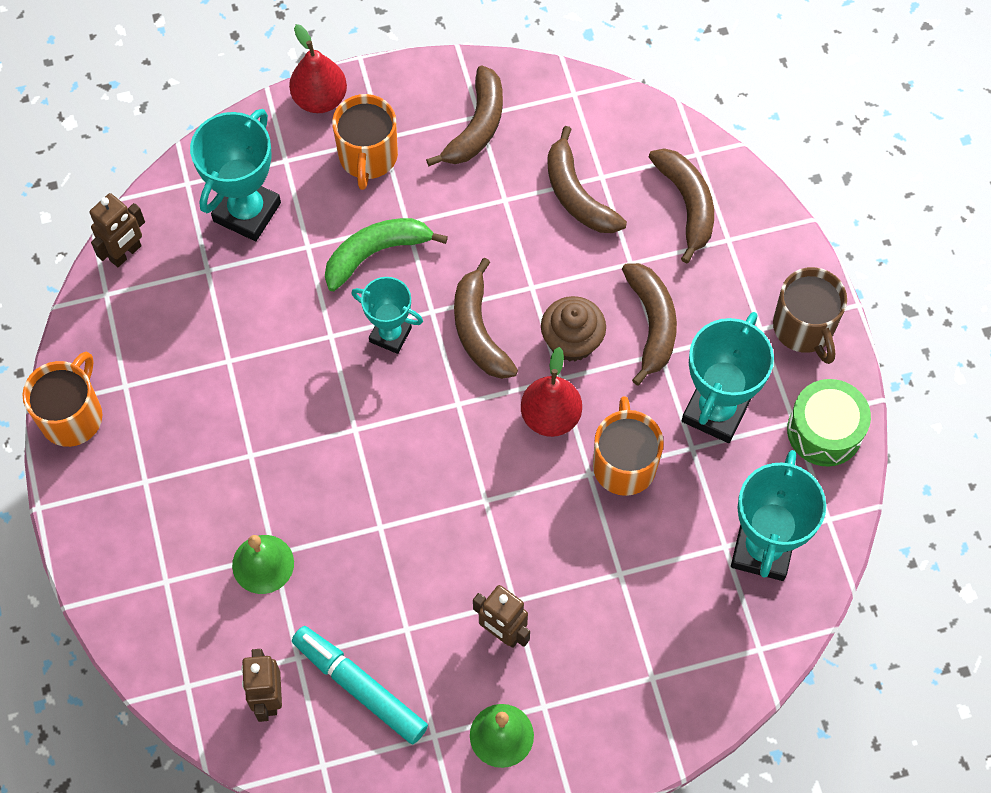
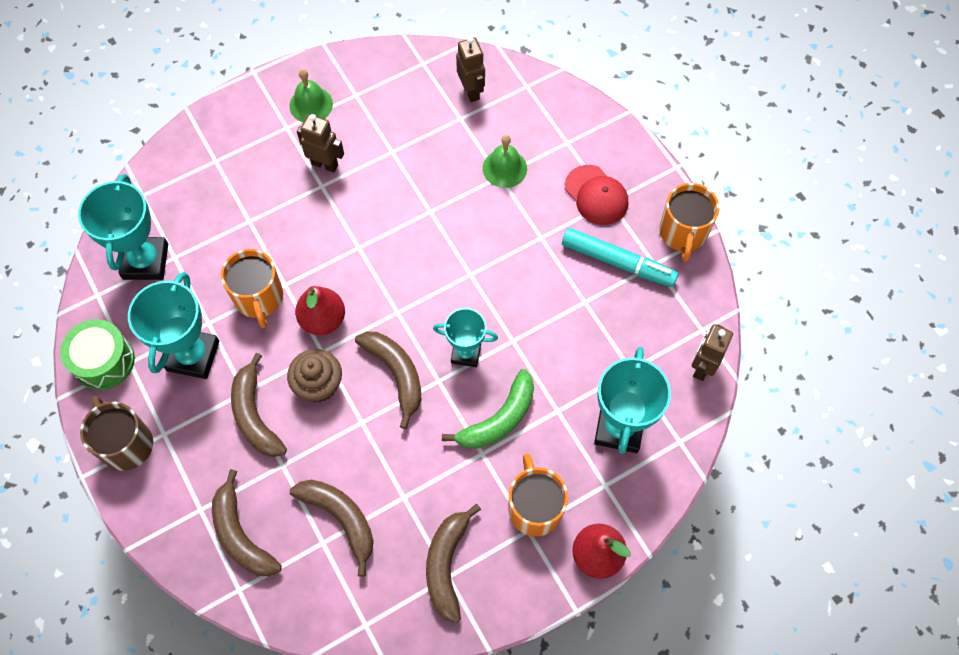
camera: 165 degrees right, 0 degrees up
(158, 494) = (596, 195): none -> red cap
(360, 687) = (413, 110): turquoise marker -> turquoise marker (618, 262)

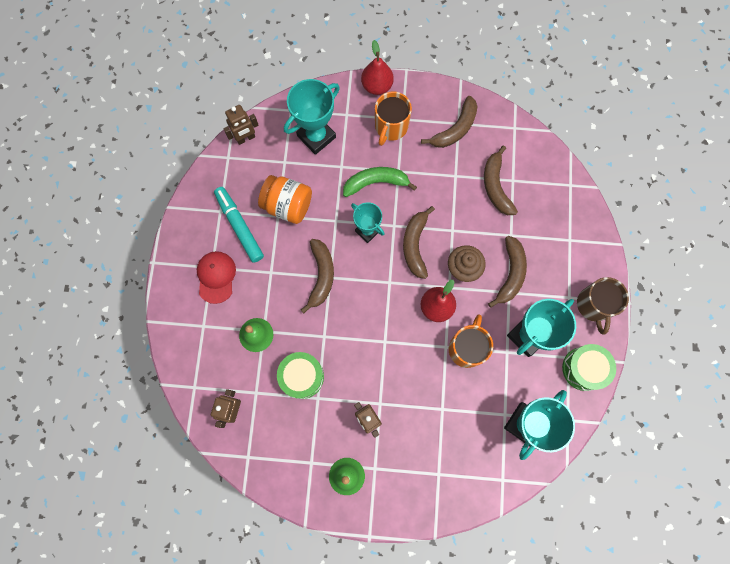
camera: 145 degrees left, 10 degrees up
(241, 535) = (554, 212): brown banana -> brown banana (321, 276)
(424, 160) = (302, 376): none -> green drum
(583, 321) = (288, 206): none -> orange jar
(683, 233) = (187, 218): orange mug -> none

